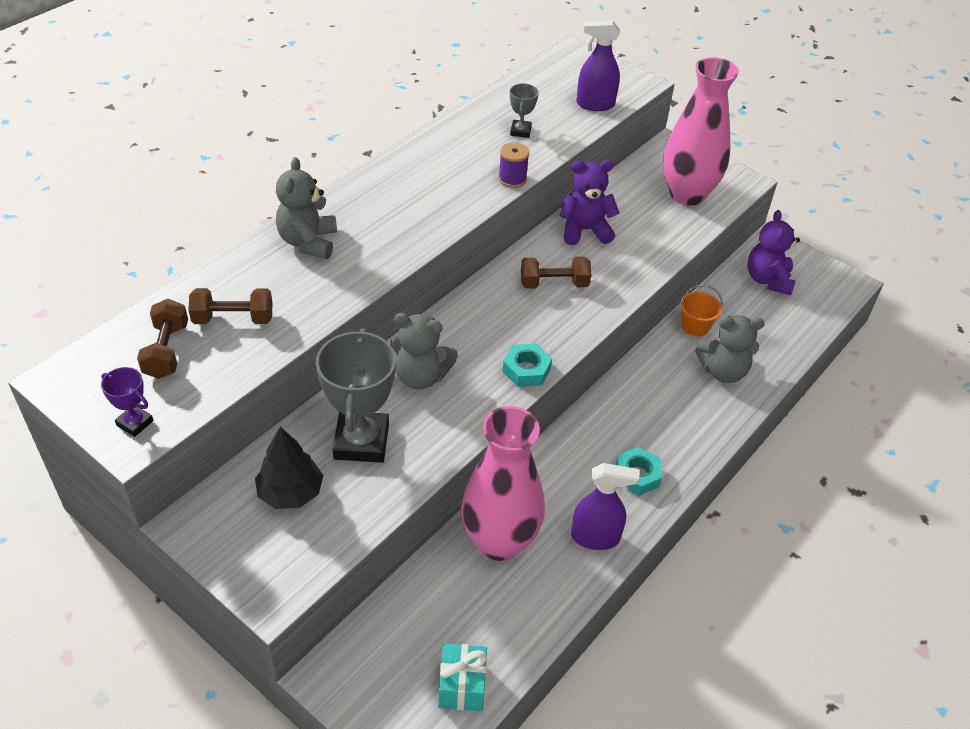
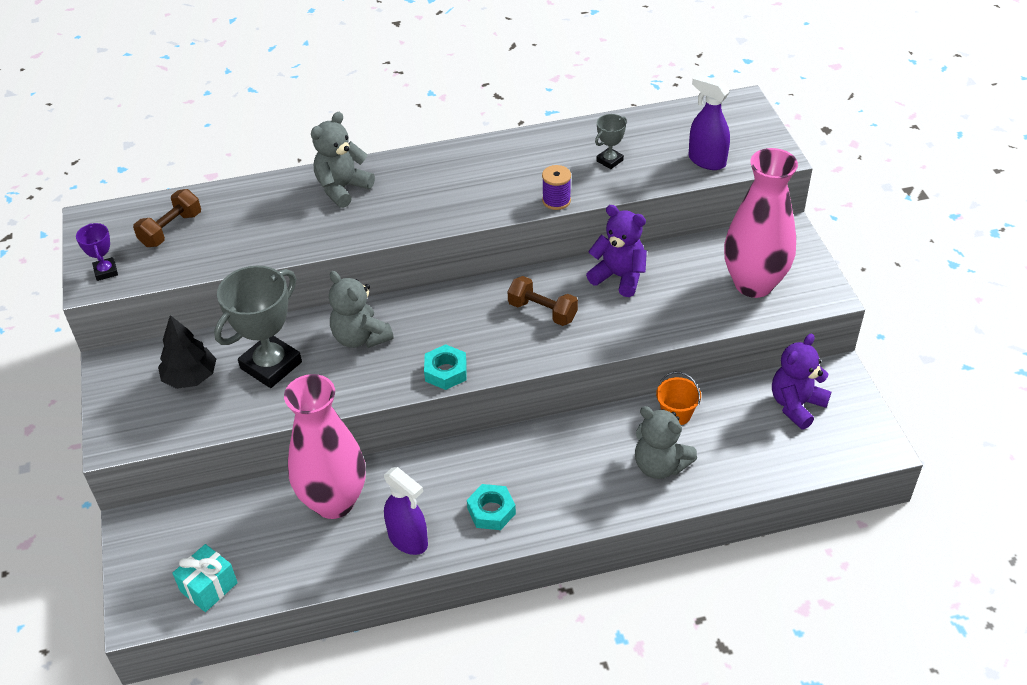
camera: 40 degrees right, 0 degrees up
(233, 319) = (234, 226): brown dumbbell -> none

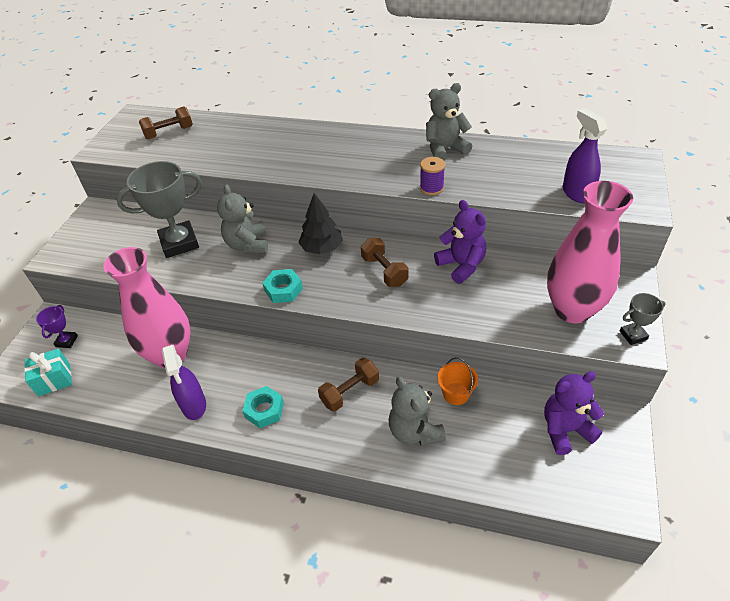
camera: 30 degrees right, 0 degrees up
(106, 271) = (112, 146): purple trophy -> purple trophy (67, 341)
(190, 377) = (129, 233): black tree -> black tree (322, 248)
(342, 188) = (291, 137): grey teddy bear -> grey teddy bear (445, 149)
(569, 456) = (350, 392): none -> brown dumbbell
(609, 160) = (495, 171): grey trophy -> grey trophy (633, 335)

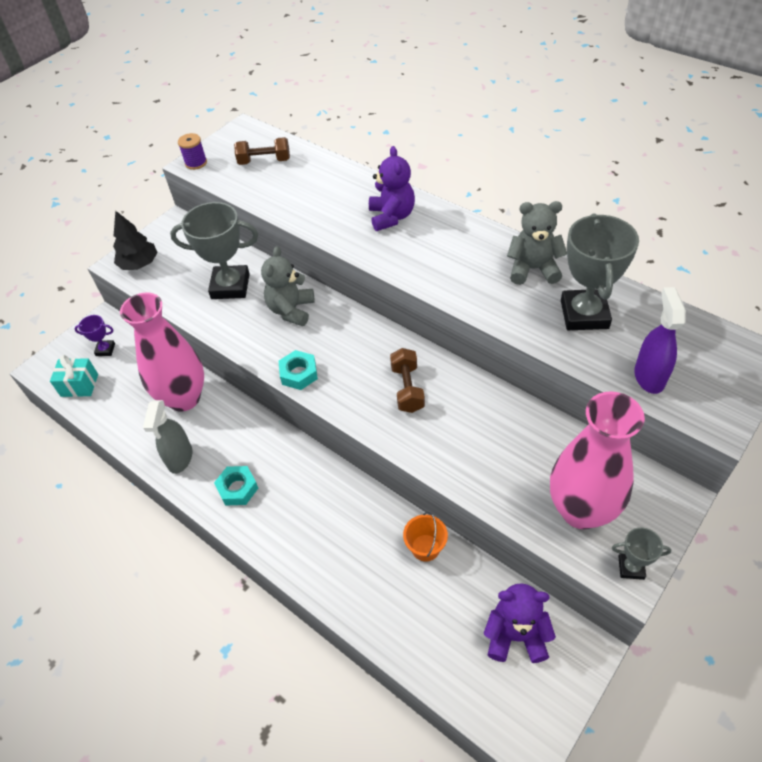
camera: 25 degrees right, 5 degrees up
(67, 341) = (105, 350): purple trophy -> purple trophy turned 60 degrees clockwise
(194, 405) = (180, 458): purple spray bottle -> grey spray bottle
(322, 248) = (360, 339): black tree -> black tree (139, 264)
(350, 392) = (324, 502): brown dumbbell -> none
(414, 431) = (363, 570): grey teddy bear -> none
(431, 188) = (488, 314): purple spool -> purple spool (196, 163)
(461, 265) = (491, 411): purple teddy bear -> purple teddy bear (391, 217)
(503, 168) = (584, 314): none -> grey trophy

